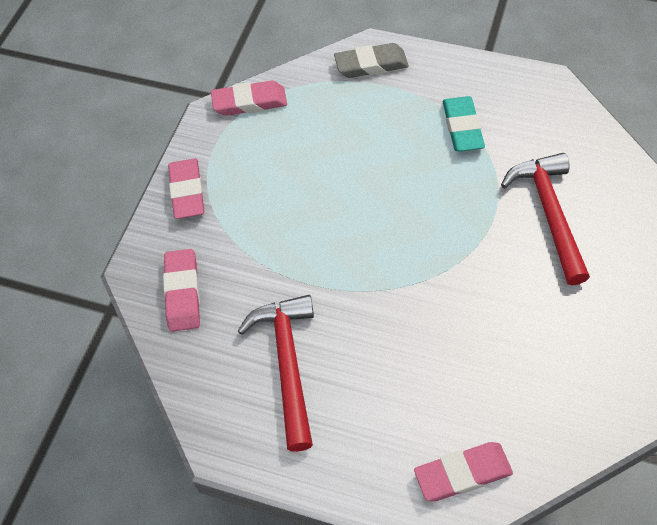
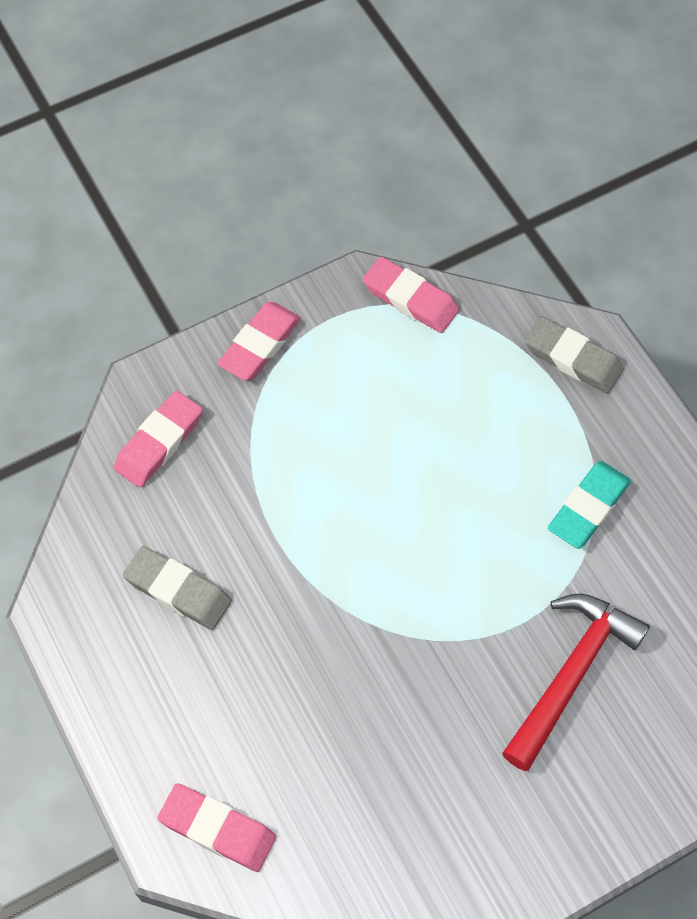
camera: 40 degrees right, 5 degrees up
(287, 364) = (178, 591): red hammer -> grey eraser

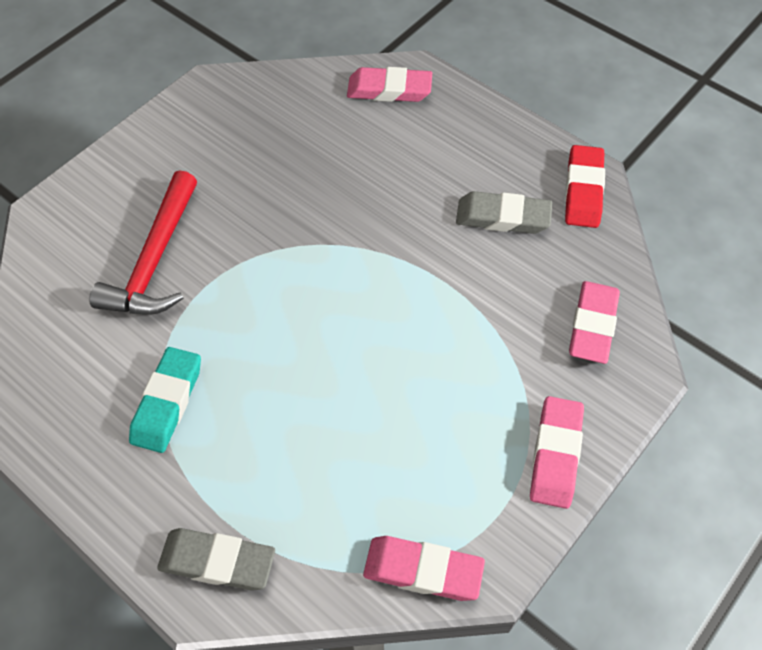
camera: 160 degrees right, 5 degrees down
(74, 592) = (583, 190): none -> red eraser

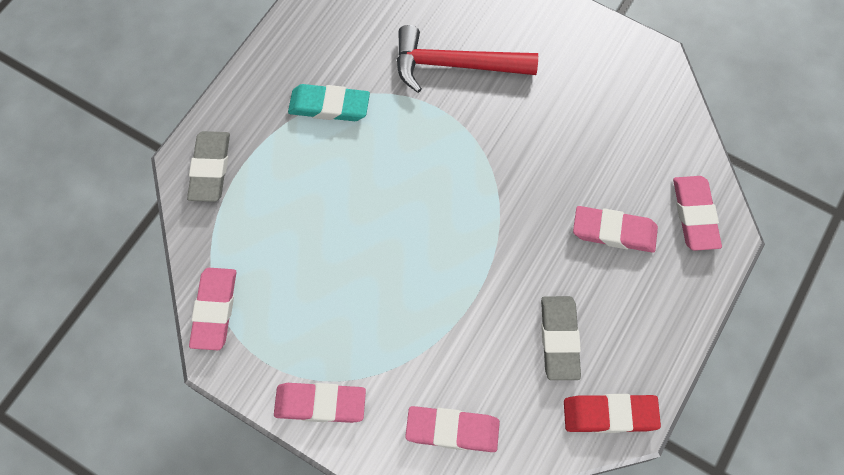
camera: 80 degrees right, 10 degrees up
(395, 153) = (614, 232): none -> pink eraser

